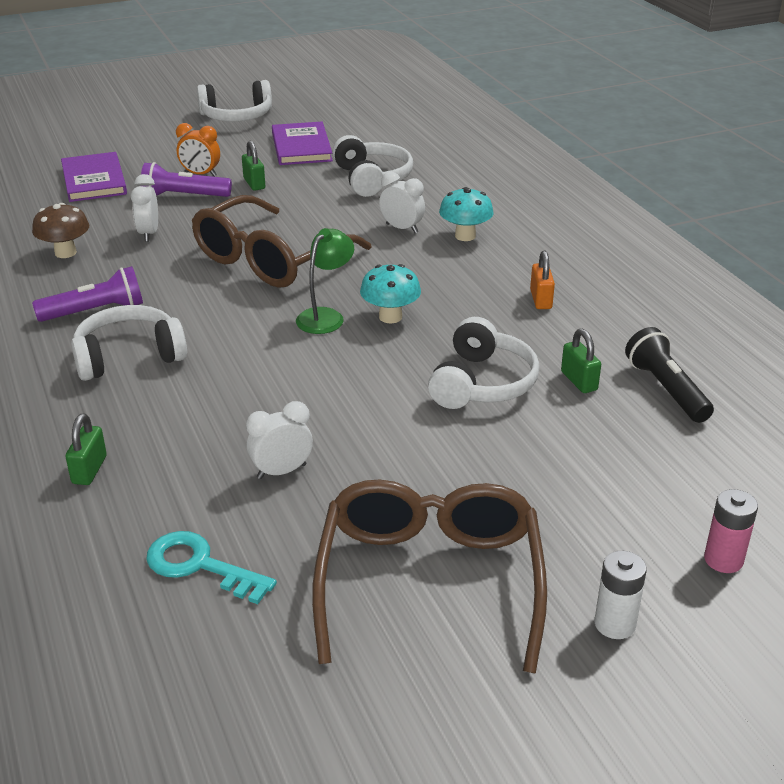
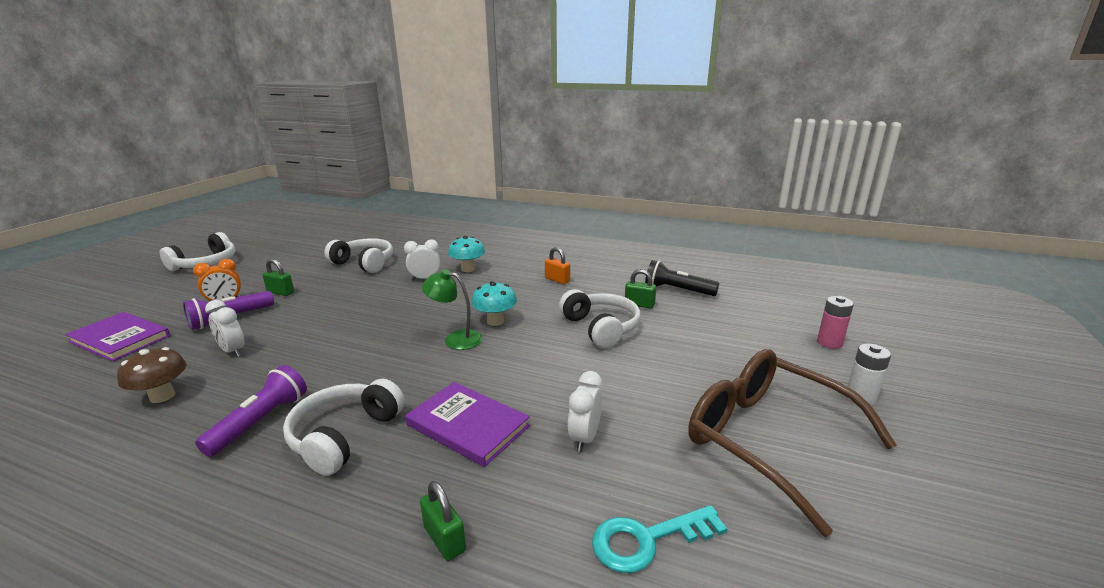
camera: 45 degrees left, 10 degrees down
(270, 259) = (363, 326): brown glasses -> none
(301, 147) = (286, 264): purple book -> purple book (467, 425)
(326, 316) = (455, 339): green lamp -> green lamp turned 60 degrees counterclockwise

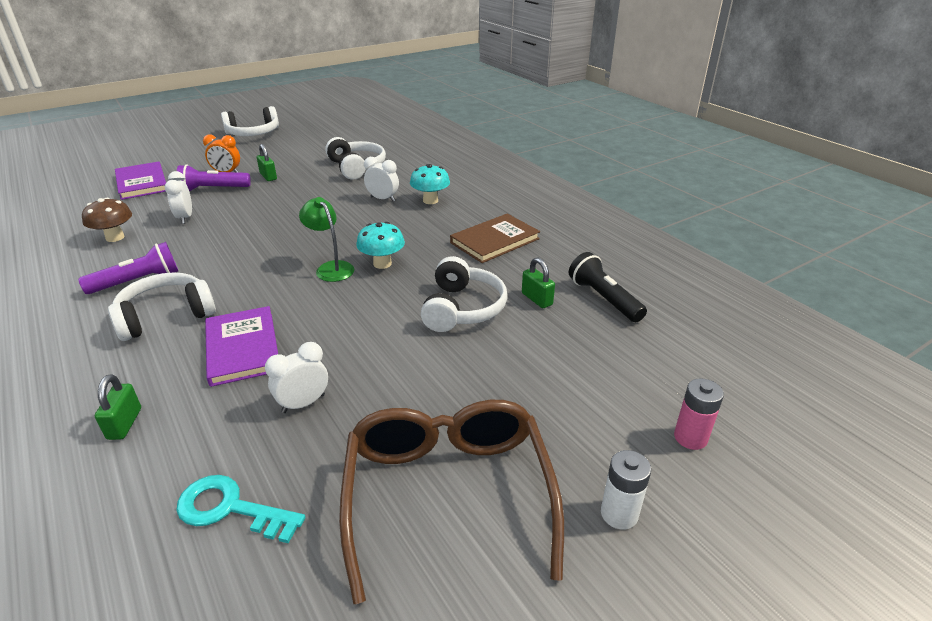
camera: 35 degrees right, 10 degrees up
(557, 280) = (494, 241): orange padlock -> brown book

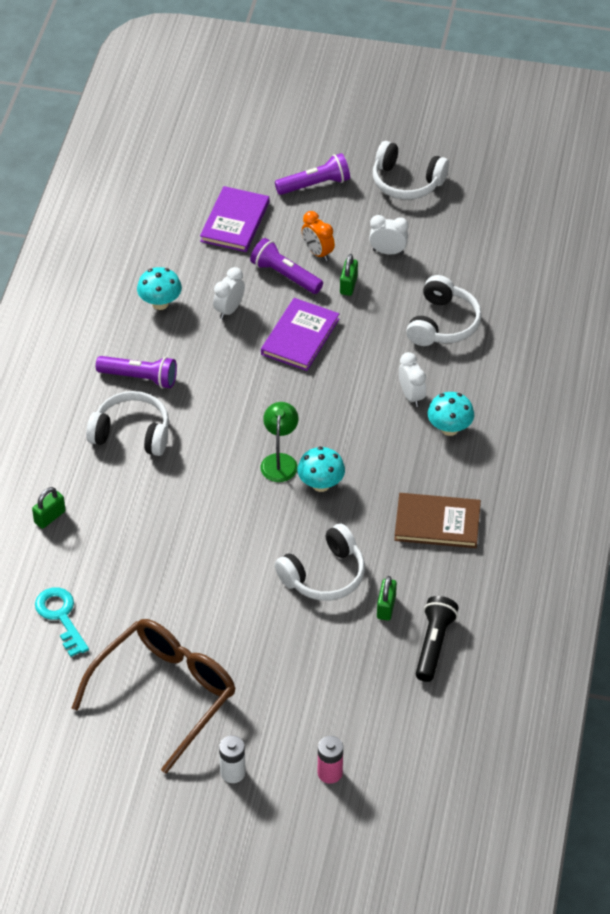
camera: 45 degrees right, 15 degrees up
(115, 237) = (160, 303): brown mushroom -> turquoise mushroom
(189, 152) = (315, 184): none -> purple flashlight
(242, 348) = (154, 502): purple book -> purple book (300, 337)
(303, 403) = (150, 577): white clock -> white clock (388, 252)

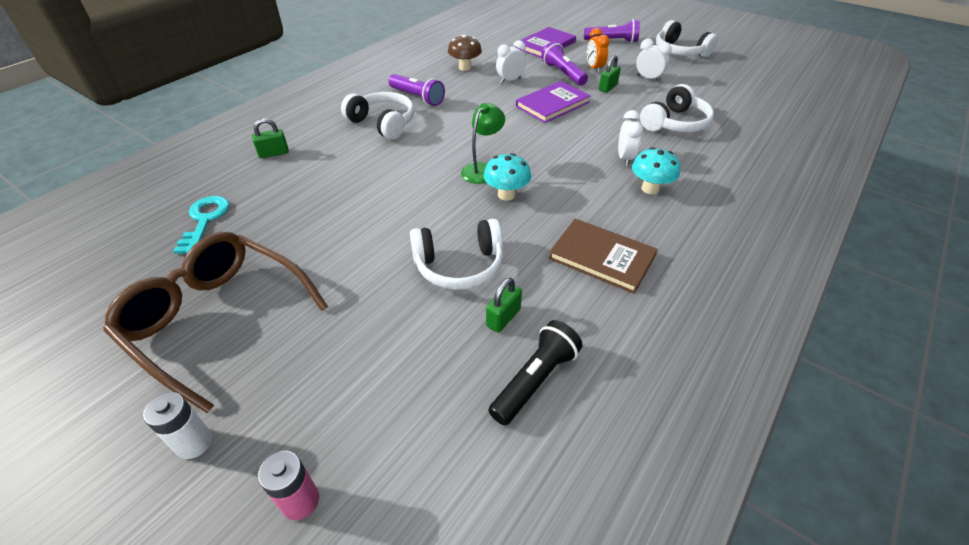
camera: 25 degrees right, 5 degrees down
(160, 303) = (465, 67): turquoise mushroom -> brown mushroom
(165, 694) = (217, 319): brown glasses -> brown glasses turned 120 degrees counterclockwise

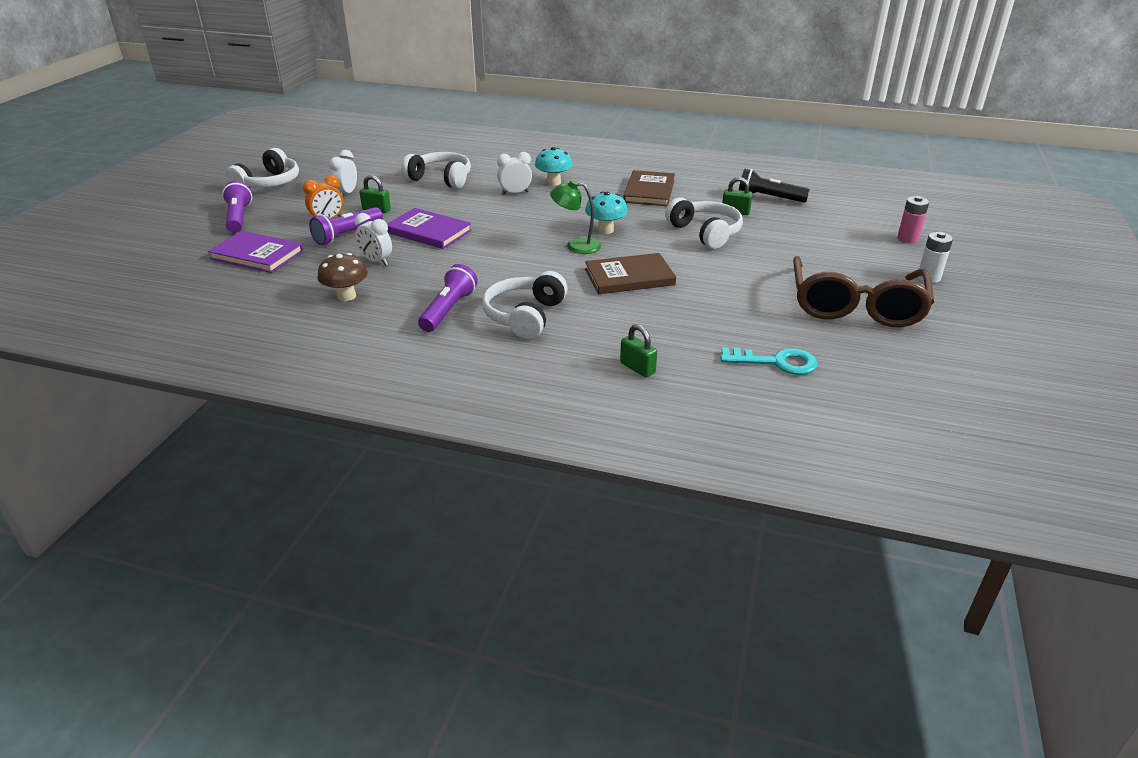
camera: 110 degrees left, 10 degrees down
(205, 220) = (776, 362): turquoise key -> turquoise key turned 150 degrees counterclockwise
(401, 184) = (629, 277): none -> brown book

